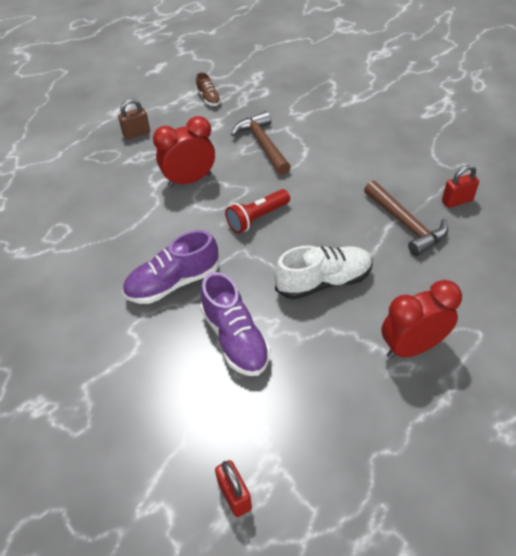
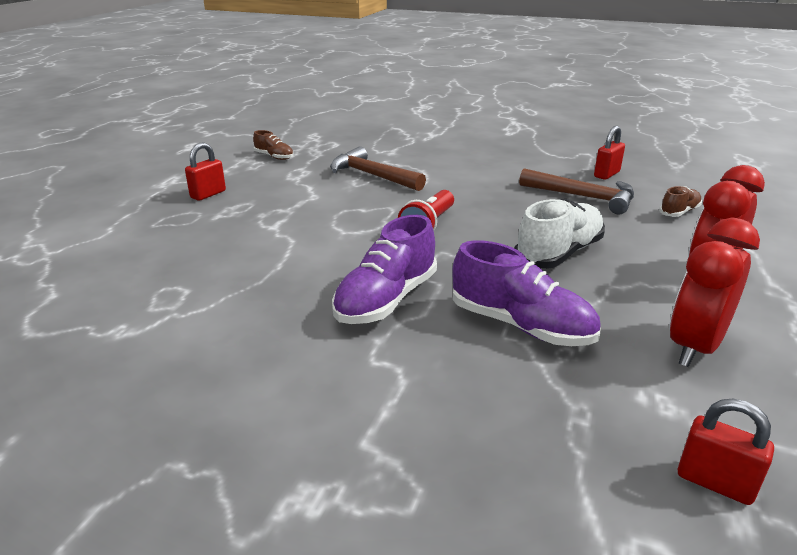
camera: 30 degrees left, 20 degrees down
(136, 133) = (208, 194): brown padlock -> red padlock
(189, 180) = (315, 215): red clock -> red clock (694, 347)
(469, 270) = (679, 212): none -> brown shoe

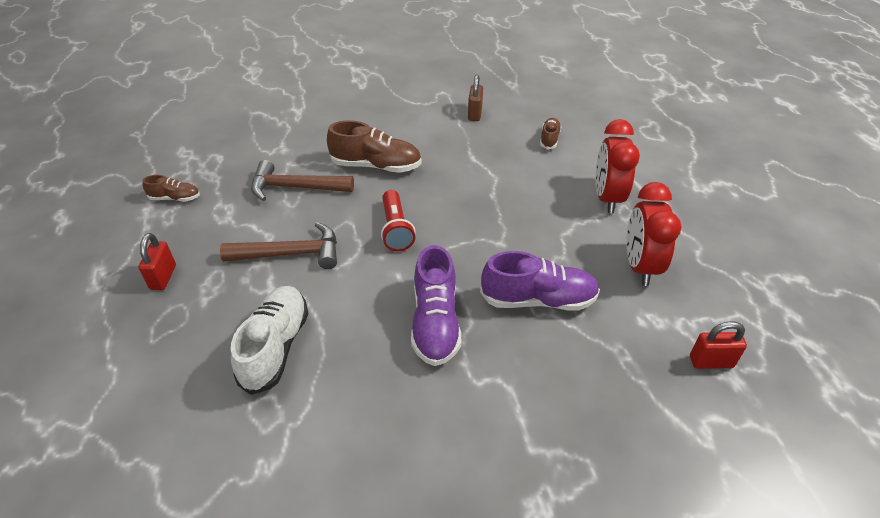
camera: 35 degrees left, 15 degrees up
(461, 182) = (376, 166): none -> brown shoe
(559, 253) = (508, 218): white shoe -> white shoe (276, 347)
(583, 197) = (478, 148): brown hammer -> brown hammer (290, 254)
(606, 174) = (474, 114): red padlock -> brown padlock

